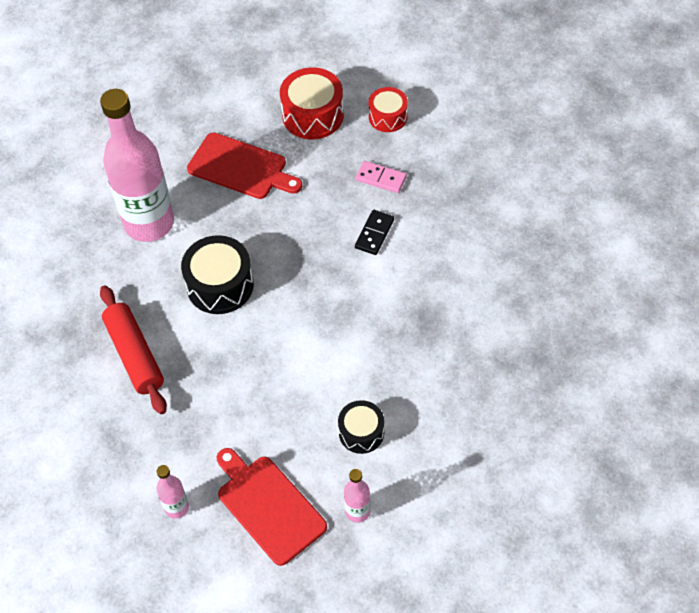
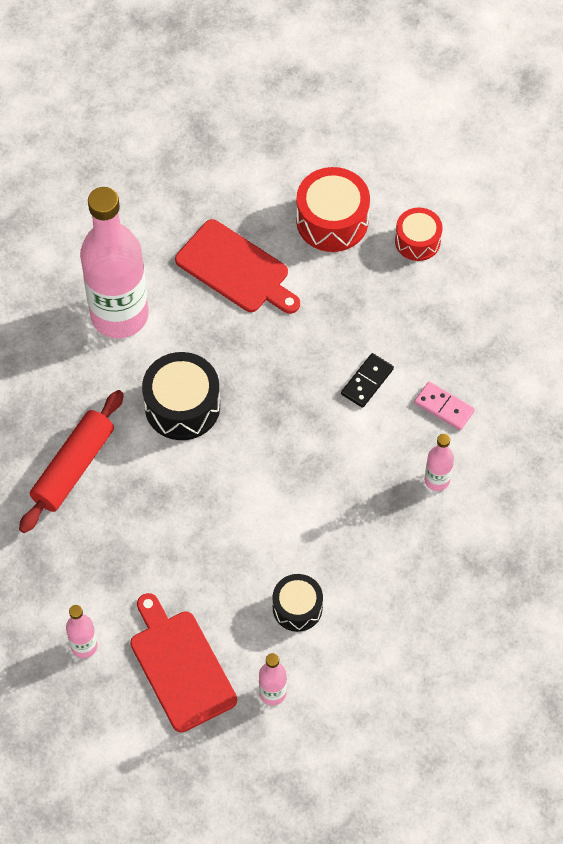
camera: 10 degrees right, 5 degrees up
(134, 355) = (73, 467): red rolling pin -> red rolling pin turned 45 degrees clockwise
(381, 178) = (391, 316): pink domino -> pink domino (444, 407)
(455, 300) = (437, 480): none -> pink bottle

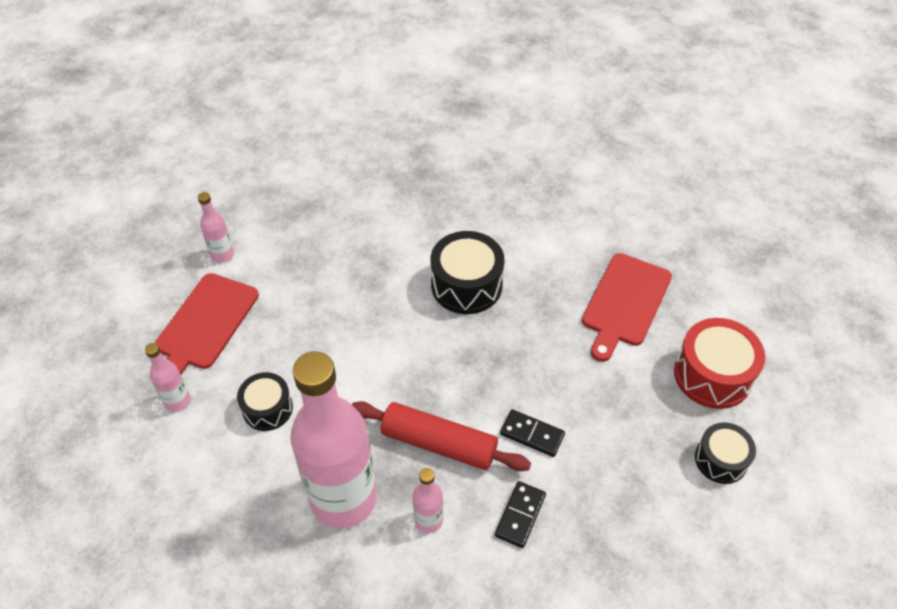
camera: 80 degrees right, 10 degrees down
(73, 467) = (390, 220): red rolling pin -> red rolling pin (439, 443)
(119, 315) = (547, 226): pink bottle -> pink bottle (343, 498)
(180, 666) = (205, 325): red cutting board -> red cutting board turned 150 degrees clockwise
(417, 241) = (721, 460): red drum -> black drum
(444, 407) = (520, 515): pink domino -> black domino

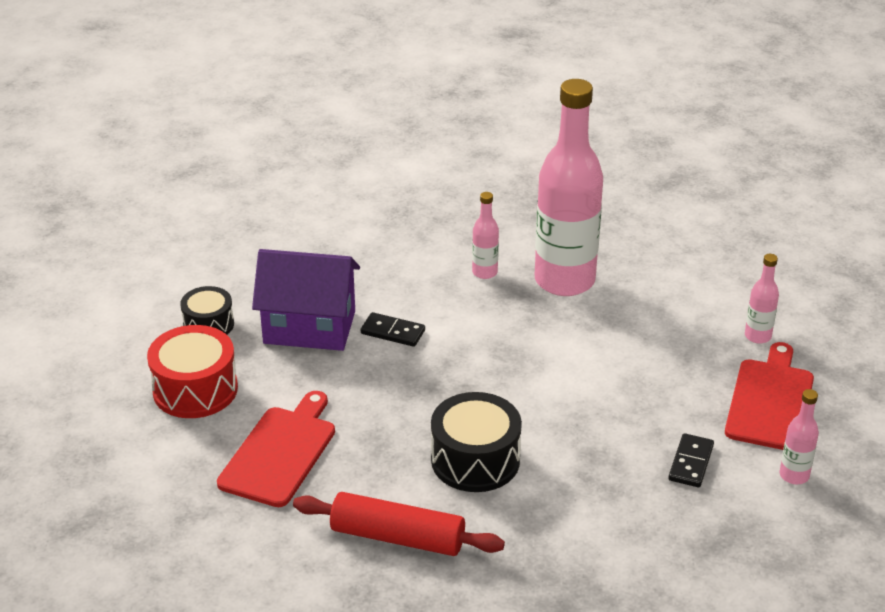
camera: 175 degrees right, 15 degrees down
(267, 408) = (663, 336): black drum -> none
(439, 443) = (484, 321): red rolling pin -> red rolling pin (397, 537)
(520, 515) = (403, 279): black domino -> black domino (690, 463)
(616, 448) = (309, 327): none -> purple house

